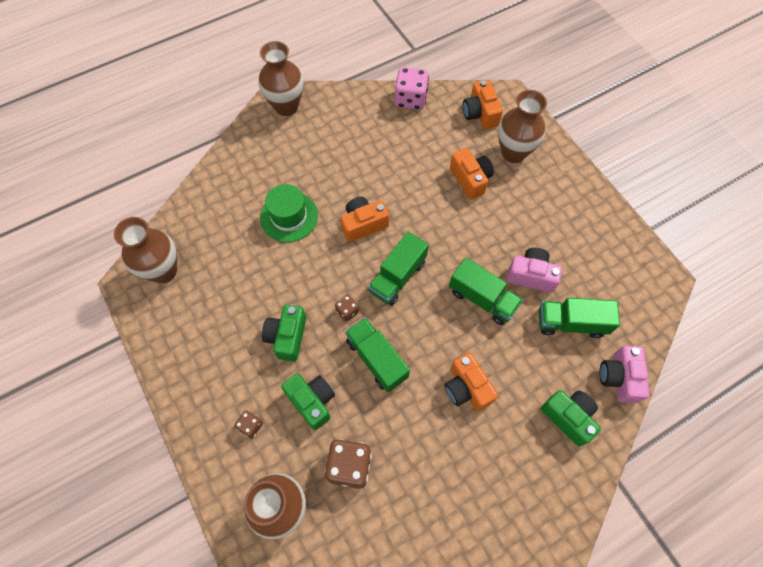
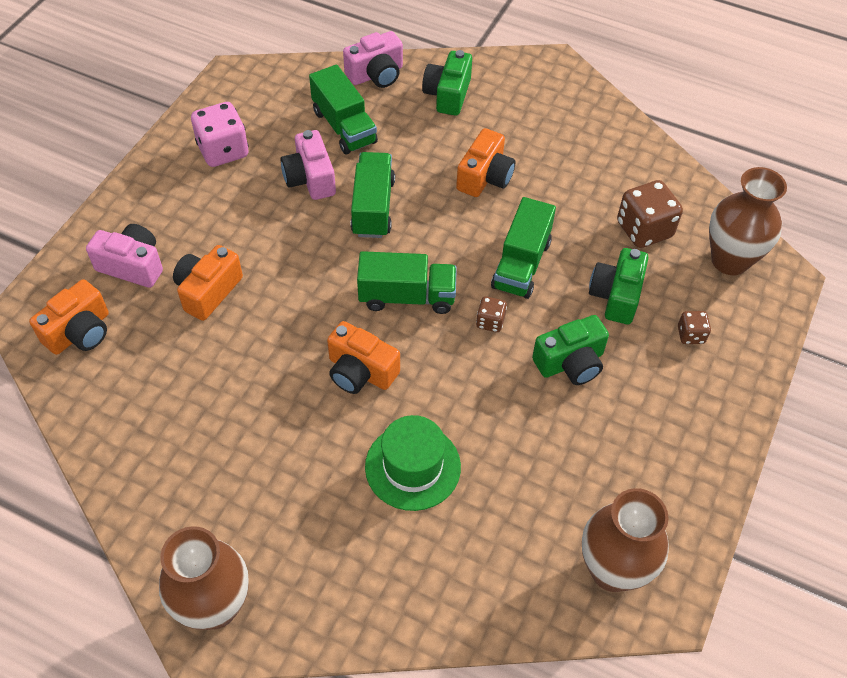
camera: 125 degrees left, 10 degrees down
(410, 99) = (99, 432): pink dice -> pink dice (223, 151)
(513, 153) = (132, 266): brown vase -> pink camera

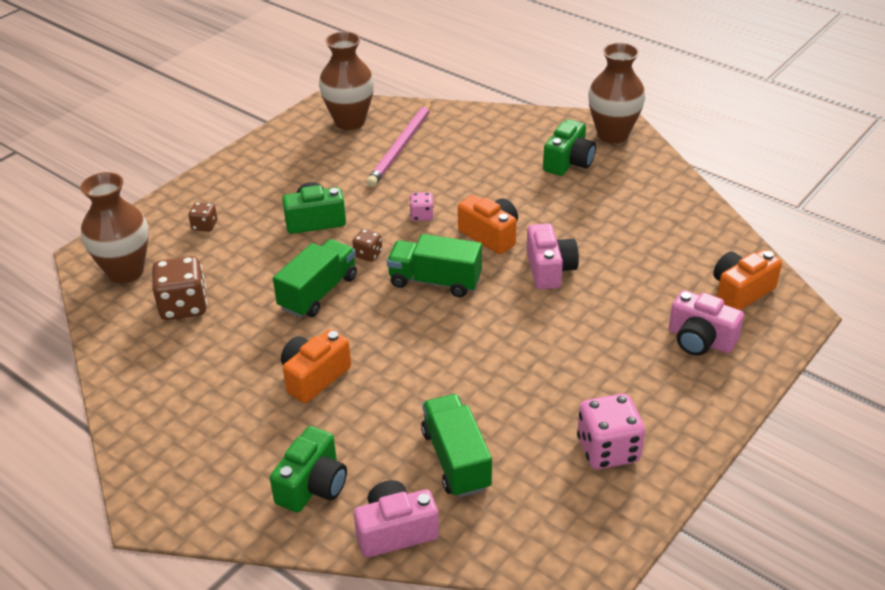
camera: 165 degrees left, 15 degrees down
(208, 291) = (622, 308): orange camera -> none
(310, 178) = (508, 402): pink camera -> pink camera (549, 269)
(373, 207) = (445, 362): green truck -> none
(412, 466) = (464, 179): green hat -> none
(449, 391) = (422, 215): none -> pink dice
(517, 522) = (401, 146): none -> pink pencil
(616, 296) = (247, 259): green camera -> green camera (568, 162)

